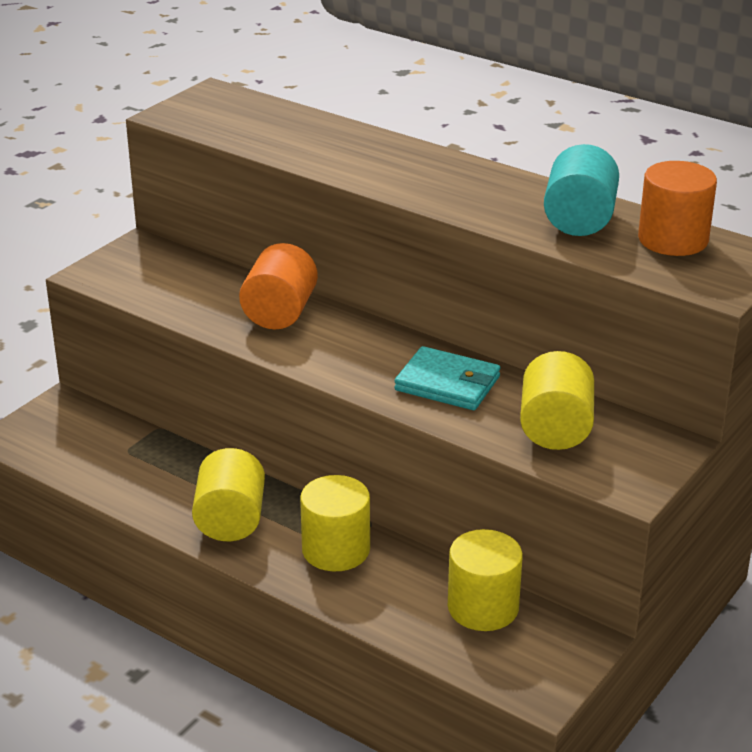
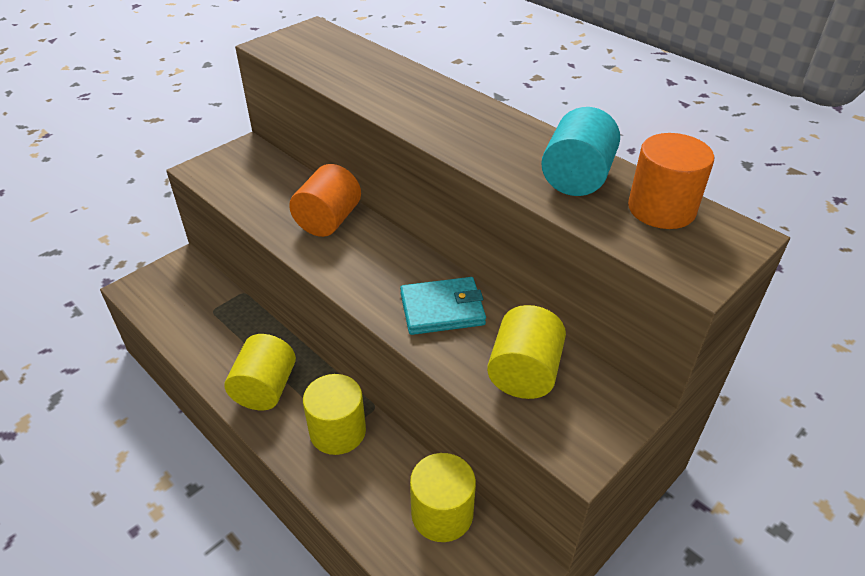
camera: 10 degrees right, 10 degrees up
(447, 383) = (442, 309): turquoise wallet -> turquoise wallet turned 45 degrees counterclockwise

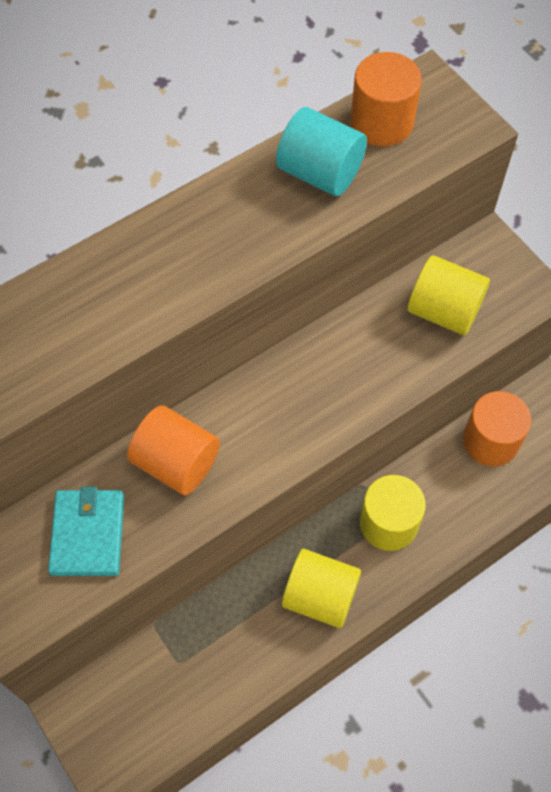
camera: 80 degrees left, 20 degrees up
(442, 309) = (351, 363): turquoise wallet -> turquoise wallet (88, 534)
(442, 513) = (490, 441): yellow cylinder -> orange cylinder

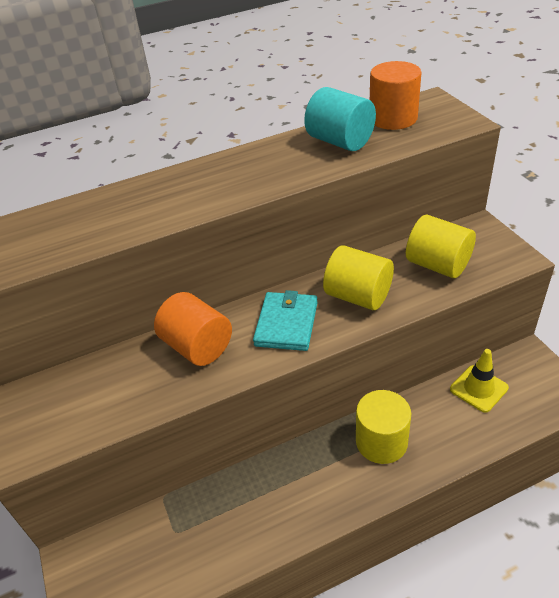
camera: 15 degrees right, 20 degrees down
(88, 534) = (110, 389): turquoise wallet -> turquoise wallet (286, 324)
(320, 596) = (311, 493): yellow cylinder -> yellow cylinder (358, 296)
(490, 441) = (478, 388): orange cylinder -> yellow traffic cone

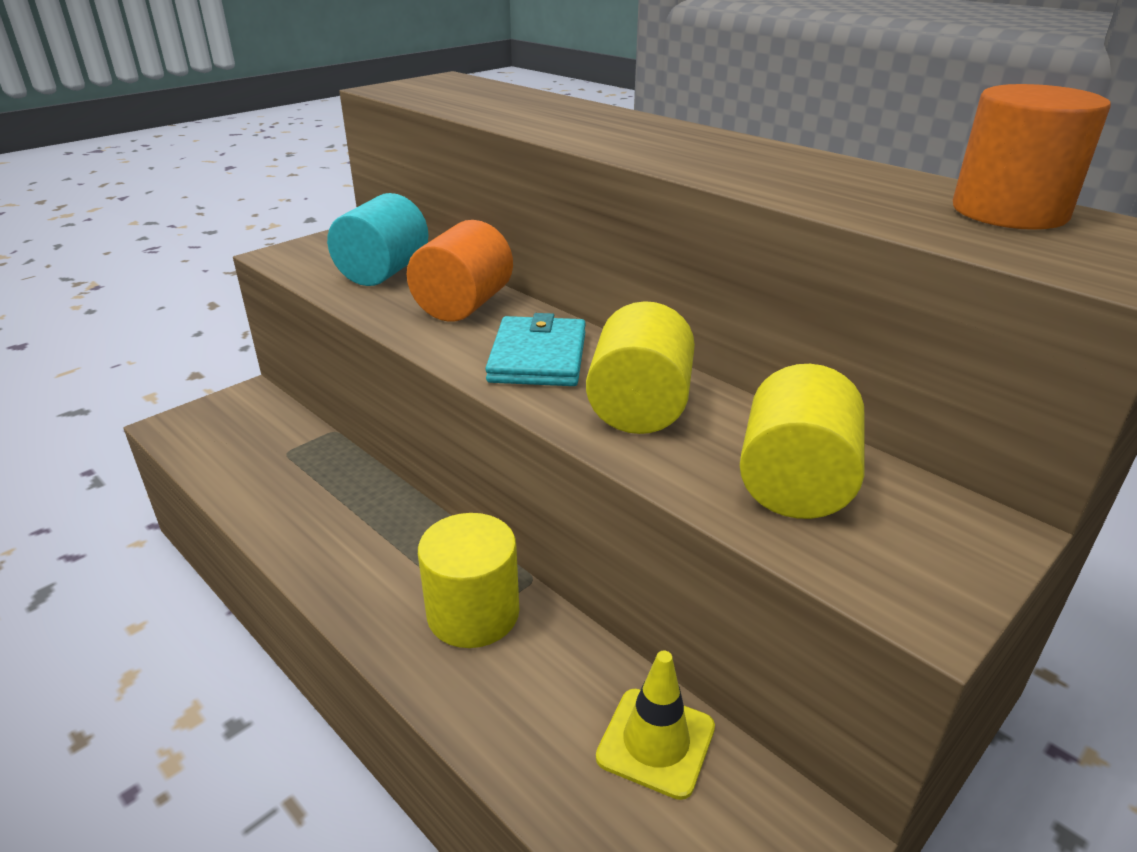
camera: 65 degrees right, 10 degrees down
(286, 324) = (538, 357): turquoise wallet -> turquoise wallet turned 75 degrees counterclockwise
(340, 141) = (858, 185): turquoise cylinder -> turquoise cylinder (383, 272)

